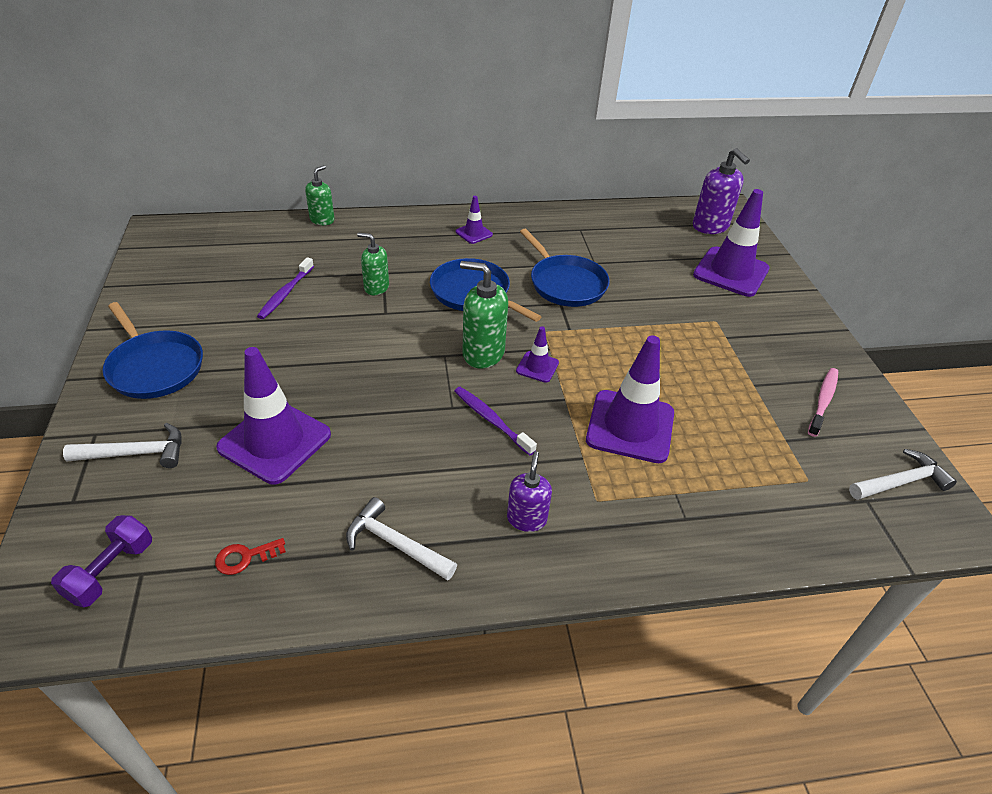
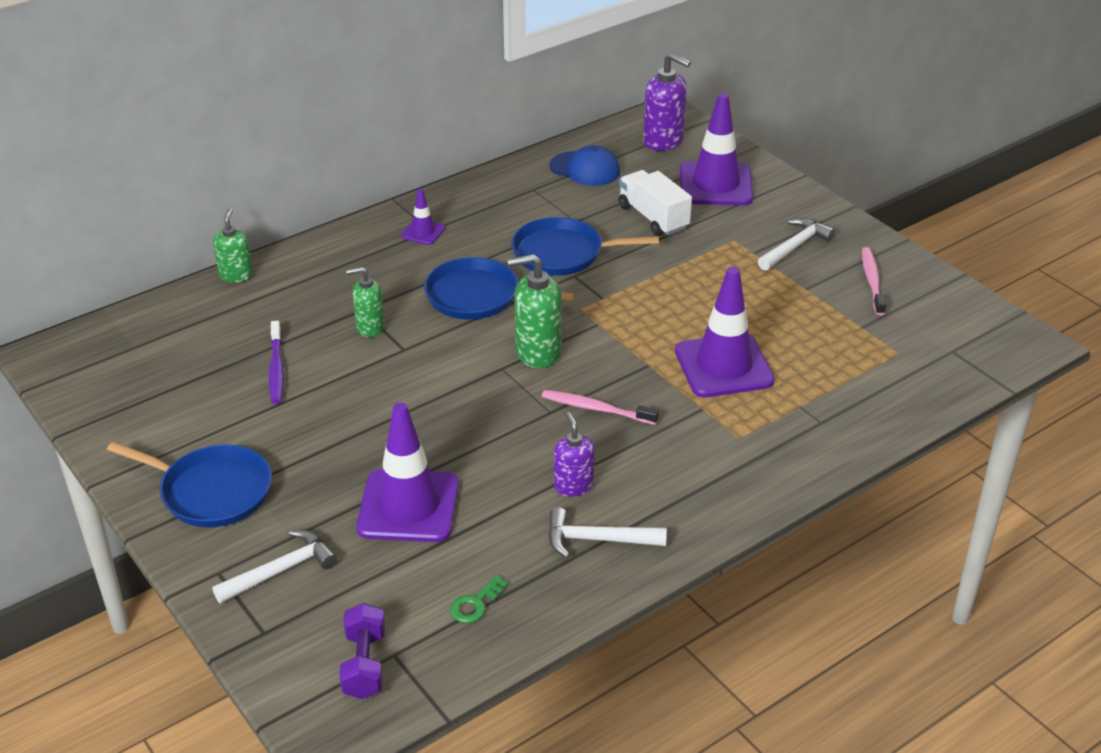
camera: 25 degrees left, 5 degrees down
(245, 557) = (475, 604): red key -> green key
(491, 420) = (596, 409): purple toothbrush -> pink toothbrush
(526, 519) = (692, 475): purple soap dispenser -> purple soap dispenser (573, 486)
(537, 367) = (600, 345): purple traffic cone -> none
(565, 283) = (563, 253): blue pan -> blue pan turned 150 degrees clockwise
(632, 227) = (585, 169): none -> blue cap
(659, 280) = (653, 217): none -> white truck
(900, 482) = (970, 326): white hammer -> white hammer (795, 246)

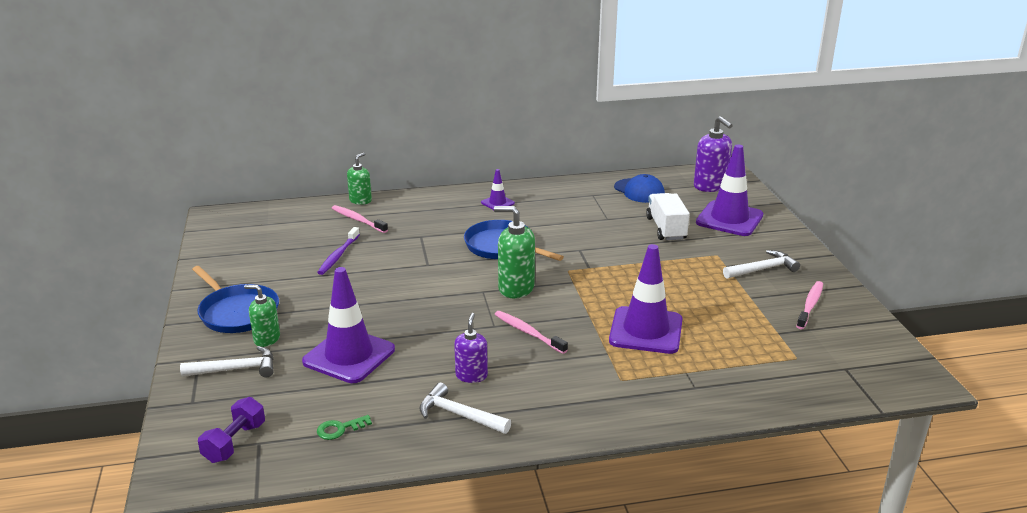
camera: 25 degrees right, 10 degrees down
(258, 307) = (358, 220): none -> pink toothbrush
(370, 327) = (416, 247): green soap dispenser -> green soap dispenser (266, 339)
(563, 253) = (582, 235): blue pan -> none

